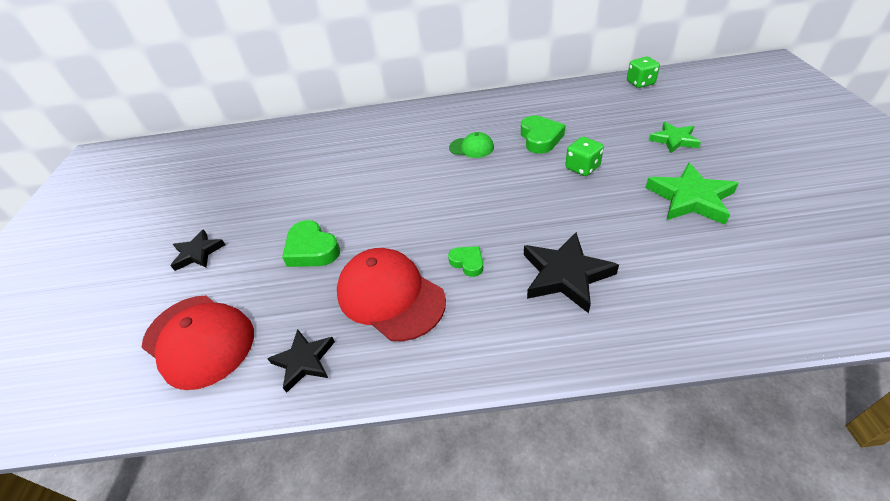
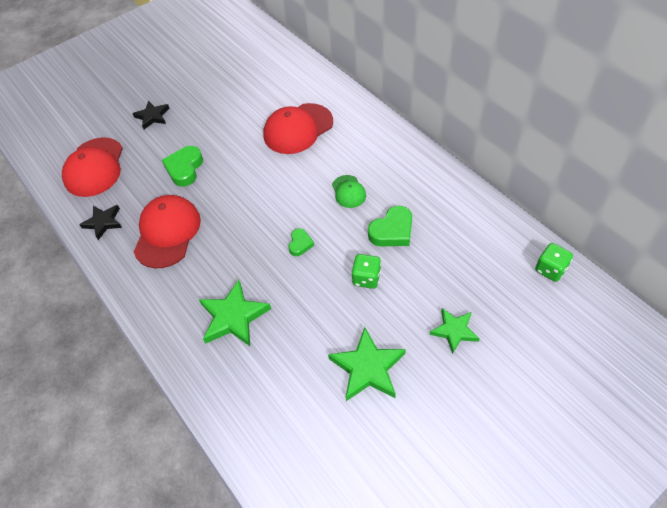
camera: 55 degrees right, 10 degrees up
(362, 153) = (298, 129): none -> red cap
(467, 262) = (216, 257): green heart -> green heart (300, 244)
(565, 275) = (234, 317): black star -> green star

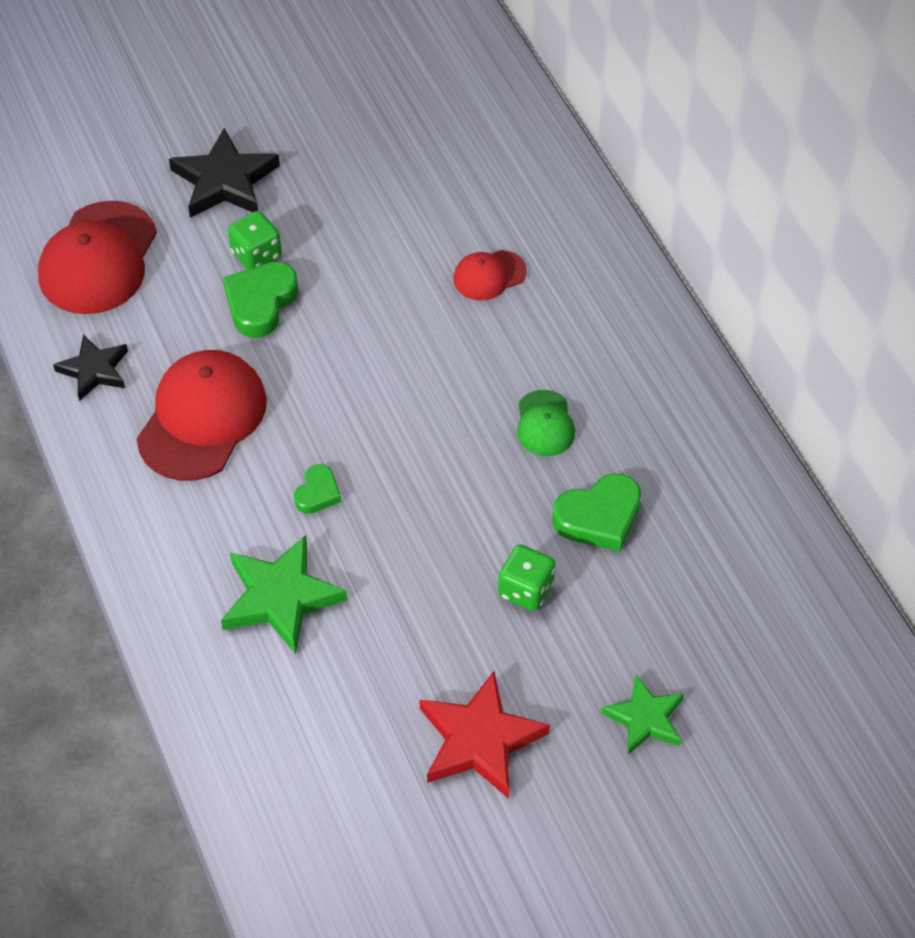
camera: 10 degrees right, 0 degrees up
(152, 116) = (225, 181): black star -> black star, size x1.56
(298, 129) = (489, 275): red cap -> red cap, size x0.52
(300, 244) = (429, 499): green heart -> green heart (317, 493)
(368, 368) = (480, 740): green star -> red star
(550, 269) = (852, 658): green dice -> green dice (256, 255)

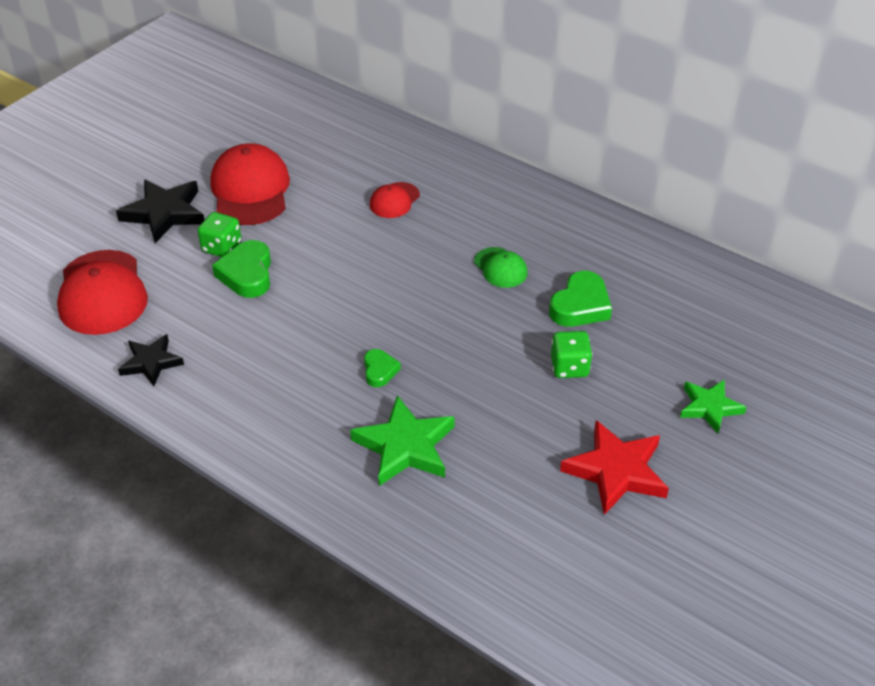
camera: 30 degrees left, 10 degrees down
(202, 418) = (258, 359): red cap -> red cap (250, 190)

